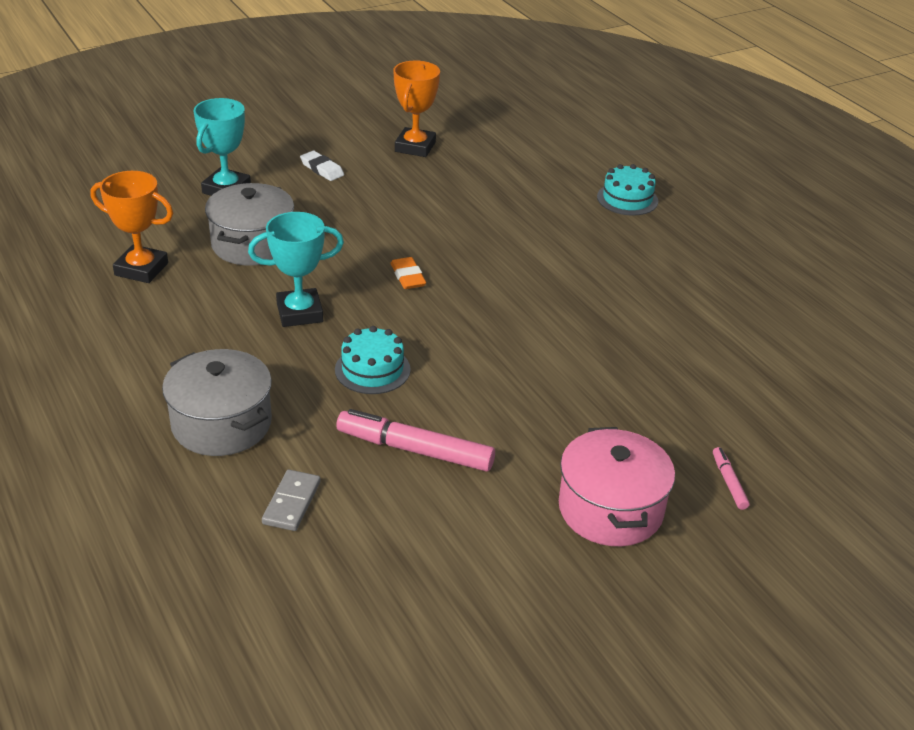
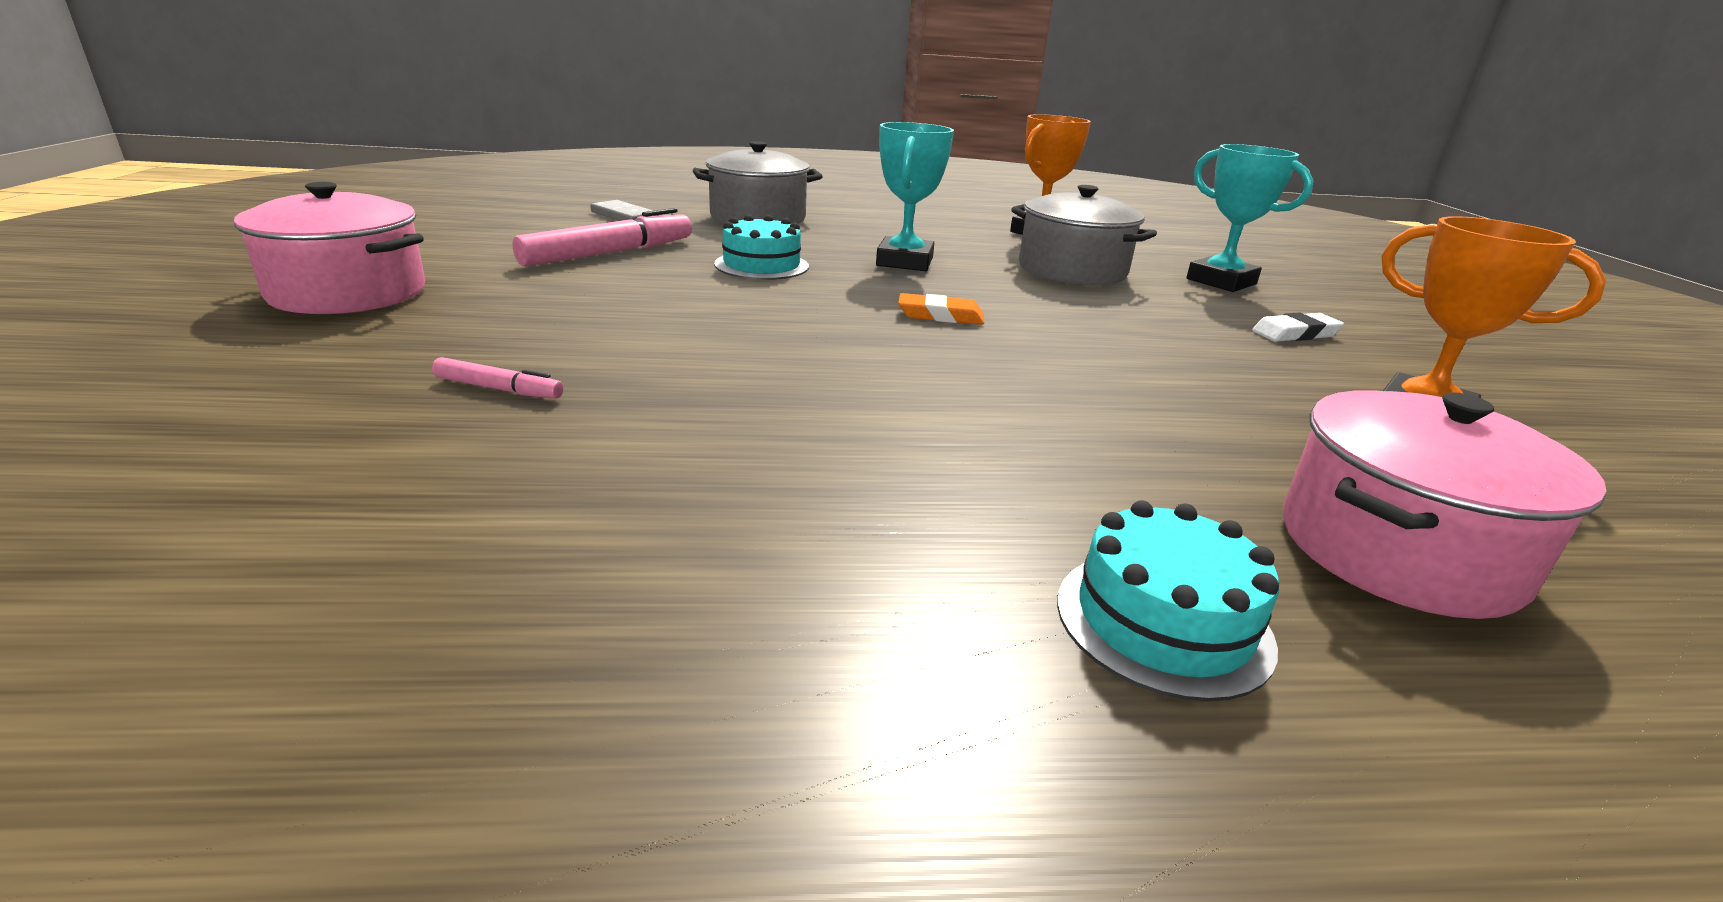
camera: 115 degrees right, 10 degrees down
(543, 162) = (1398, 550): none -> pink pot
(729, 482) = (199, 359): pink marker -> pink marker (498, 389)

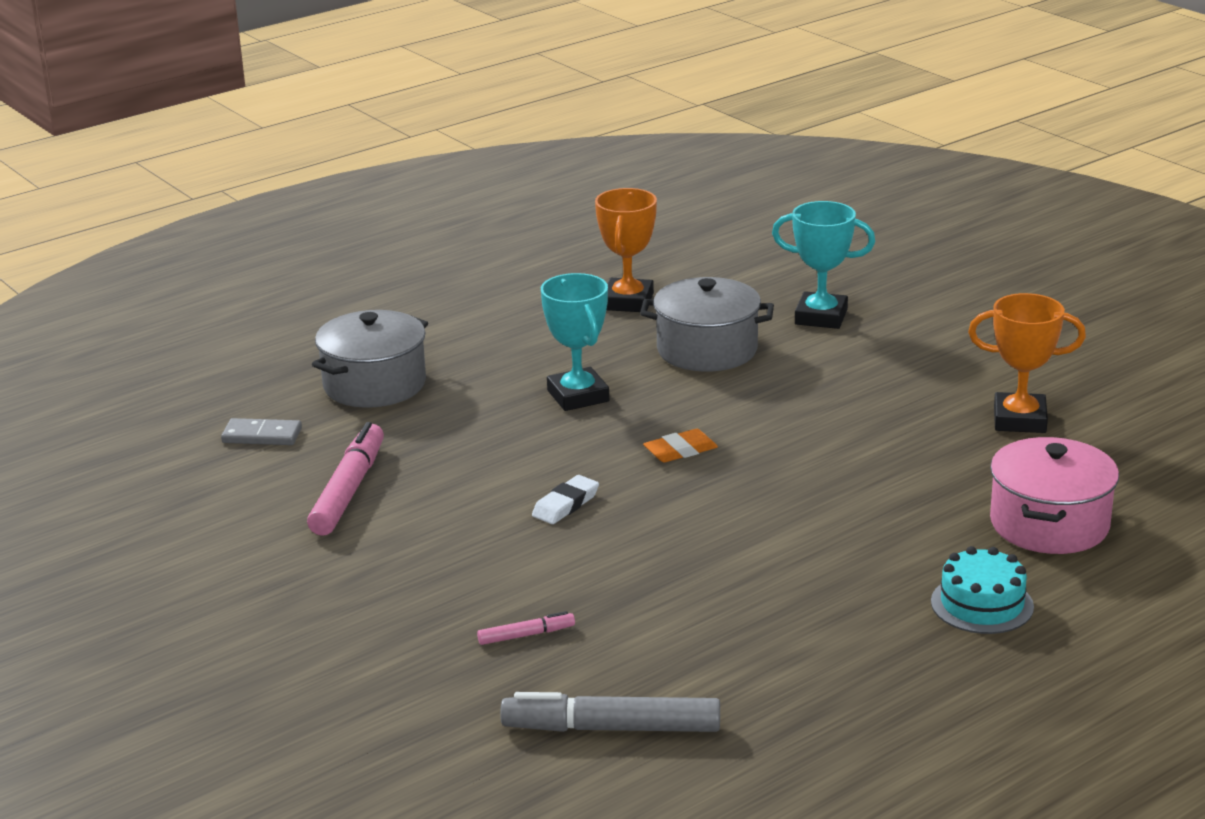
camera: 30 degrees left, 0 degrees up
(344, 528) = (613, 728): none -> grey marker
(348, 293) = (262, 618): pink pot -> none
(761, 265) = (483, 450): turquoise cake -> none
(1295, 334) = (910, 365): white eraser -> white eraser (566, 504)

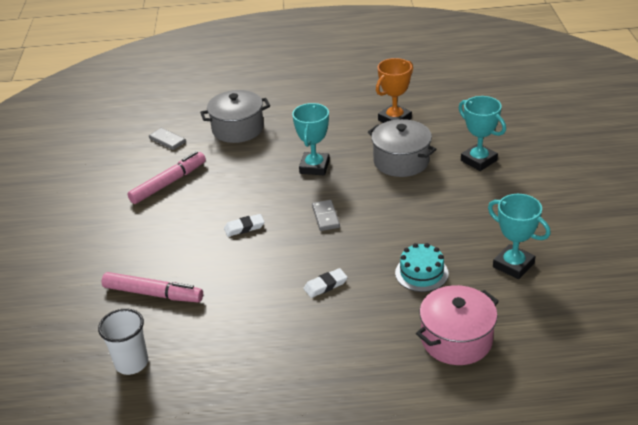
camera: 35 degrees right, 10 degrees up
(525, 635) = (152, 293): pink marker -> pink marker, size x2.07
(613, 728) = (131, 363): grey marker -> white cup
(680, 451) = (326, 217): orange eraser -> grey domino
(790, 530) = (325, 285): none -> white eraser
(982, 604) = (367, 374): turquoise cake -> turquoise cake (421, 273)
(1019, 420) = (513, 265): orange trophy -> turquoise trophy

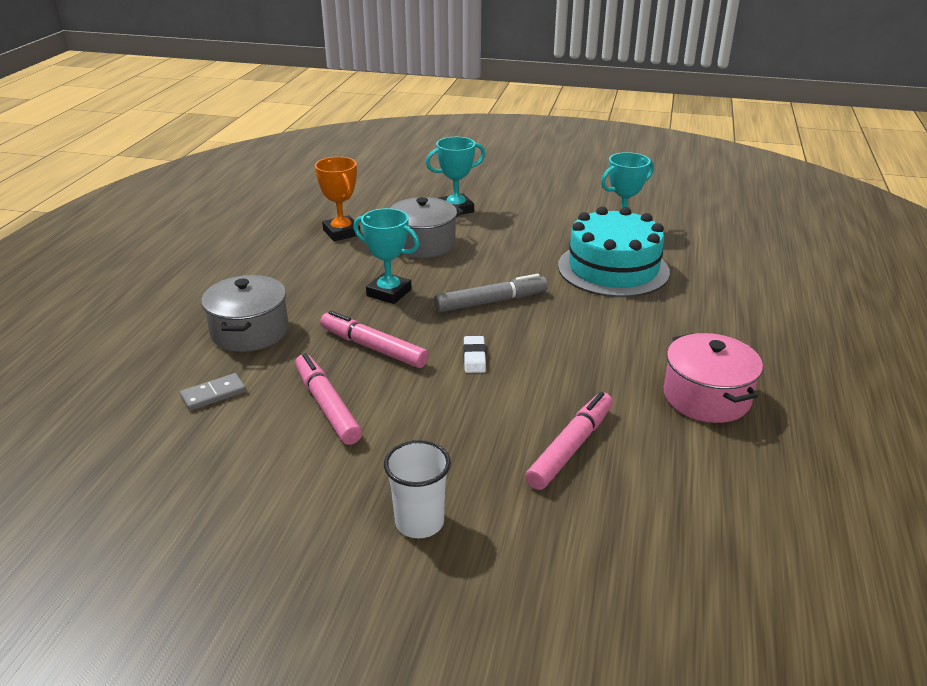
camera: 75 degrees left, 5 degrees down
(131, 363) = (702, 480): white cup -> white cup (419, 522)
(238, 181) = (373, 348): none -> pink marker
(325, 285) = (609, 322): white eraser -> none
(326, 217) = (490, 302): grey domino -> grey marker
(421, 273) = (613, 269): turquoise cake -> turquoise cake, size x2.01
(456, 339) = (711, 271): pink pot -> pink pot (706, 397)

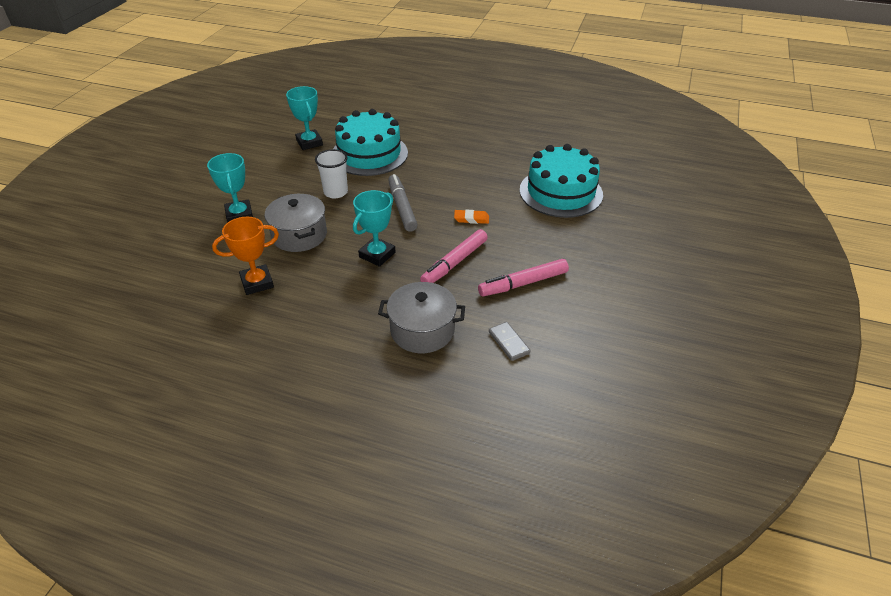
camera: 85 degrees left, 10 degrees up
(419, 522) = (625, 246): white cup -> white cup (335, 192)
(474, 357) = (471, 219): white eraser -> orange eraser
(570, 448) = (560, 192): pink marker -> turquoise cake
(706, 397) = (516, 145): pink pot -> none

